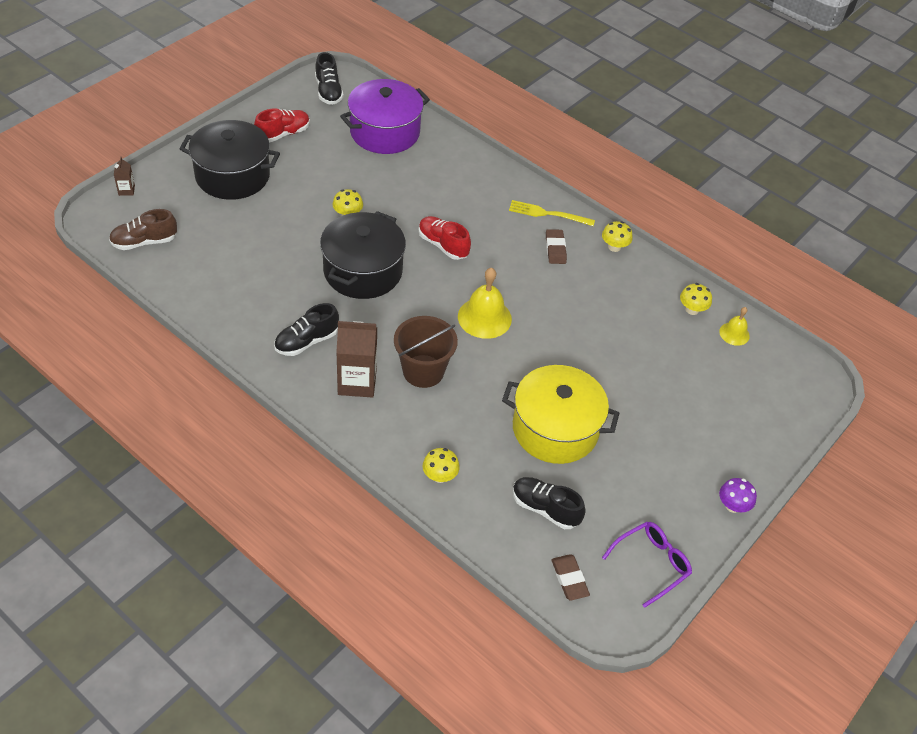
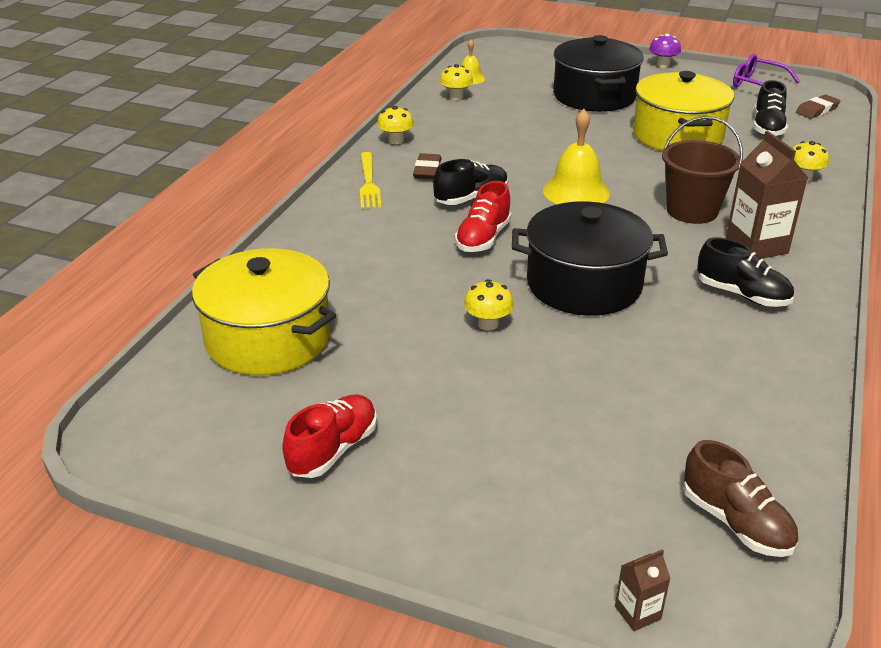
camera: 105 degrees left, 15 degrees down
(232, 176) = (487, 474): black pot -> black pot (594, 96)
(283, 134) = (333, 450): red shoe -> red shoe turned 90 degrees clockwise
(328, 92) = (175, 432): black shoe -> black shoe (471, 198)
(385, 132) = (268, 339): purple pot -> yellow pot
(555, 249) = (427, 170): brown eraser -> brown eraser turned 60 degrees counterclockwise

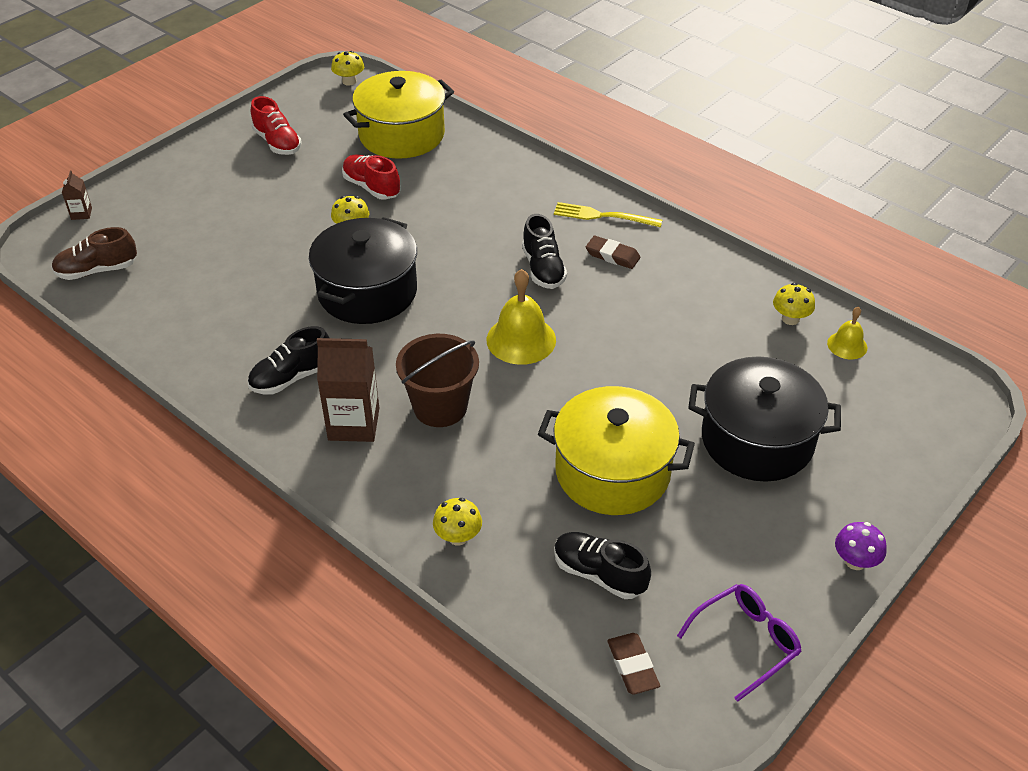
camera: 110 degrees right, 10 degrees up
(396, 140) = (687, 250): yellow mushroom -> yellow mushroom (349, 81)
(483, 238) = (470, 257): red shoe -> red shoe (371, 187)

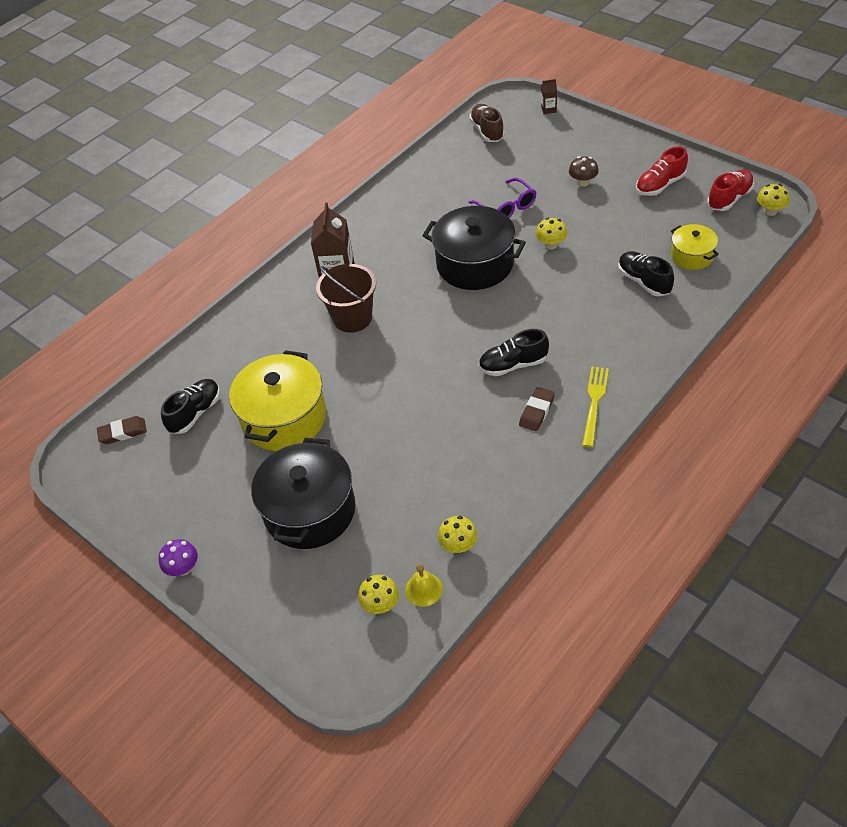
camera: 95 degrees right, 5 degrees up
(247, 197) = (583, 182): none -> brown mushroom
(291, 378) = (383, 240): black shoe -> black shoe (644, 281)
(371, 187) = (609, 248): red shoe -> red shoe (729, 198)
(402, 135) = (692, 256): yellow pot -> yellow pot, size x0.53
(458, 537) = (236, 339): yellow mushroom -> yellow mushroom (380, 604)
(521, 339) = (424, 357): yellow bell -> none
(746, 642) = (128, 494): purple glasses -> purple glasses (507, 207)

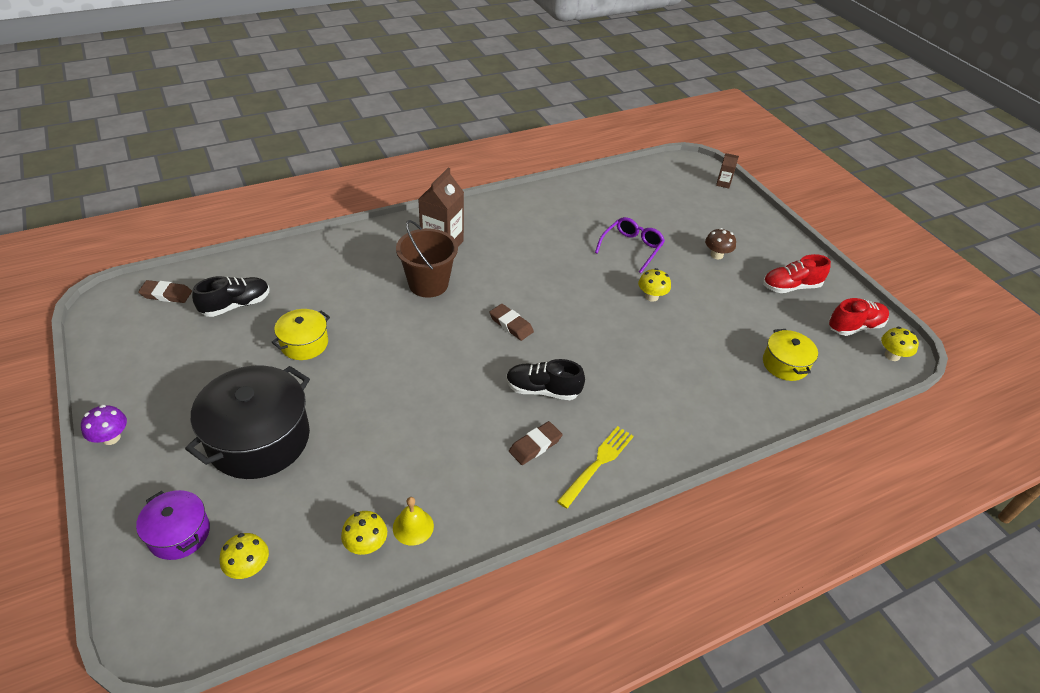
camera: 15 degrees right, 5 degrees down
(284, 418) = (304, 343): yellow pot -> yellow pot, size x0.53
(305, 608) = (179, 534): none -> purple pot
(424, 589) = (300, 573): yellow bell -> yellow bell (413, 527)
(449, 322) = (511, 324): none -> brown eraser
(475, 264) = (569, 284): black pot -> none
(487, 131) = (656, 180): brown shoe -> none
(507, 207) = (631, 248): purple glasses -> purple glasses turned 135 degrees counterclockwise
(644, 281) = (721, 368): black shoe -> none

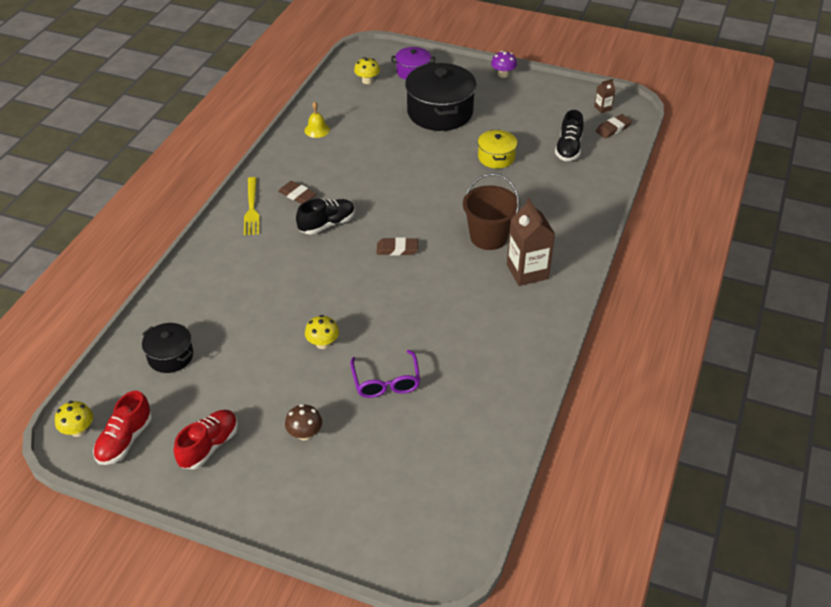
camera: 140 degrees right, 0 degrees up
(366, 544) = (329, 113): yellow mushroom -> none
(535, 445) = (297, 195): brown eraser -> brown eraser turned 60 degrees counterclockwise
(723, 183) = (381, 559): brown carton -> brown carton (602, 108)
(785, 364) = (170, 356): yellow pot -> black pot

